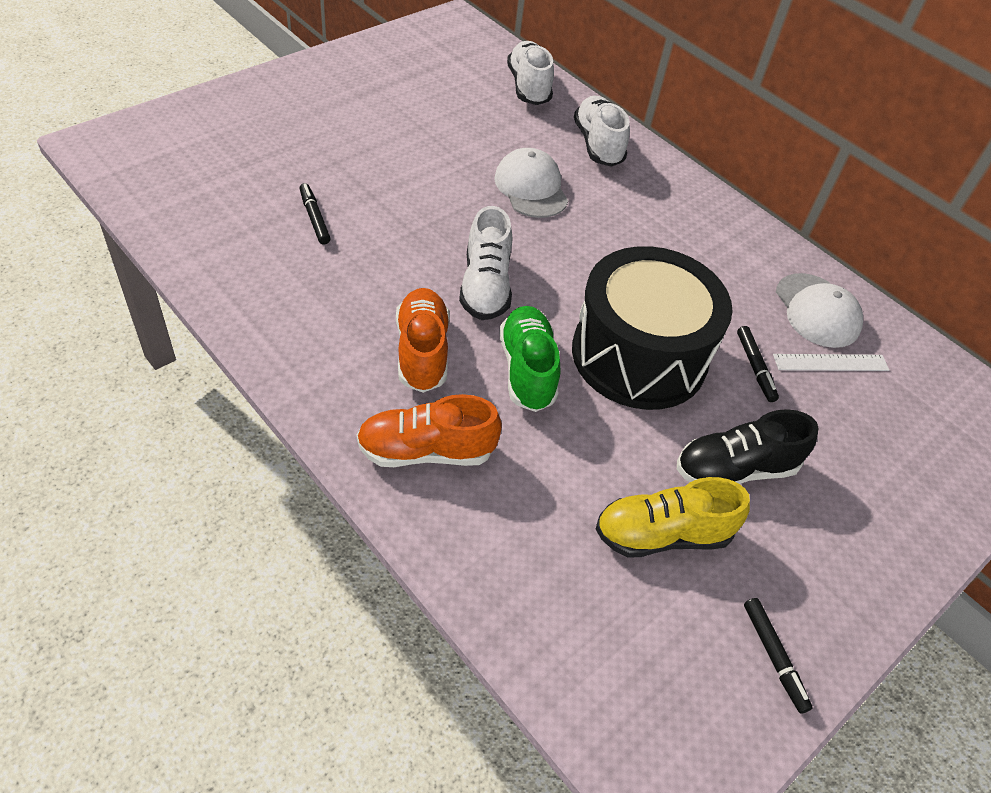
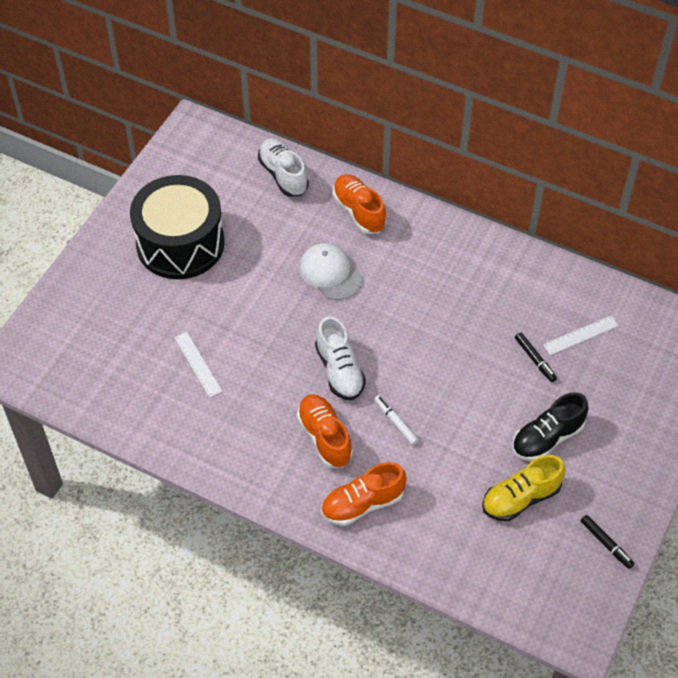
camera: 15 degrees left, 5 degrees up
(314, 218) = (198, 364): black marker -> white ruler
(527, 370) = (395, 422): green shoe -> white marker
(598, 144) = (359, 211): white shoe -> orange shoe
(639, 355) = (459, 381): black drum -> black drum (180, 243)
(817, 311) = (560, 297): white cap -> none

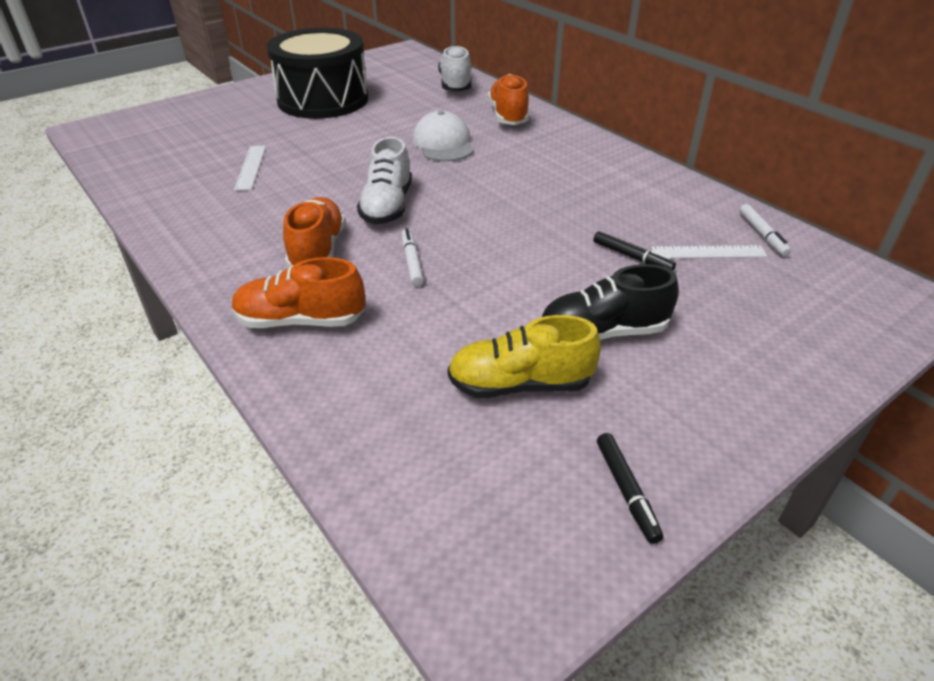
camera: 25 degrees right, 15 degrees down
(535, 359) = (632, 257): black marker -> black marker turned 45 degrees counterclockwise
(608, 302) = (762, 235): none -> white marker

